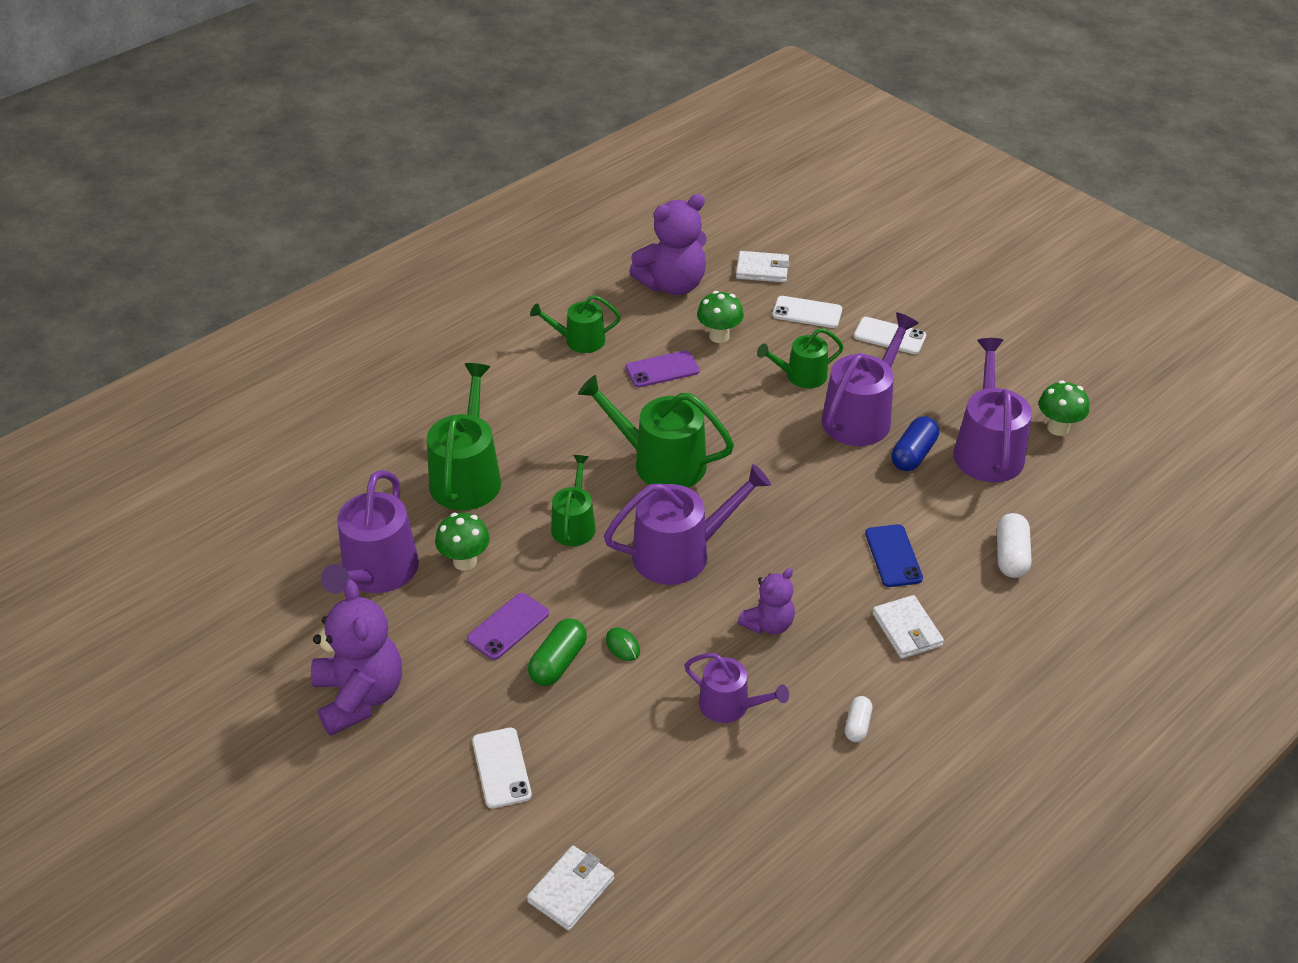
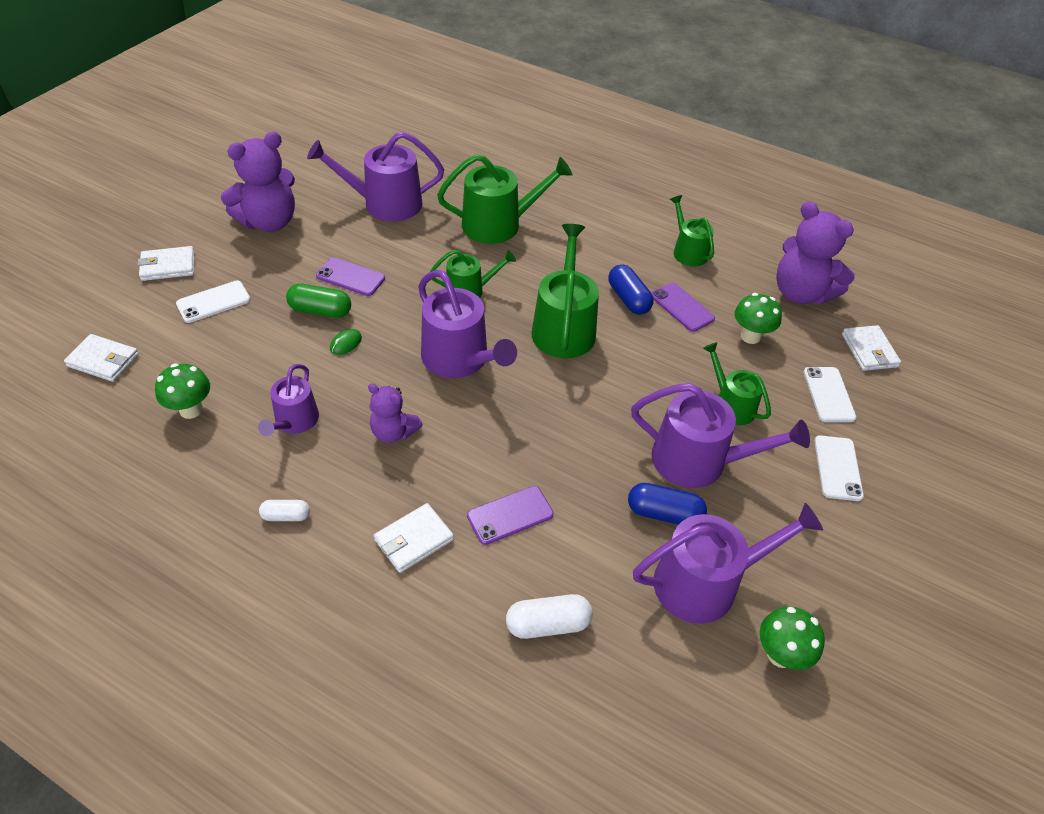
camera: 70 degrees right, 5 degrees up
(407, 815) = (168, 266): none -> white wallet
(465, 561) = (410, 242): green mushroom -> green mushroom (191, 410)
(635, 404) = (628, 299): none -> blue capsule
(893, 556) = (510, 515): blue phone -> purple phone

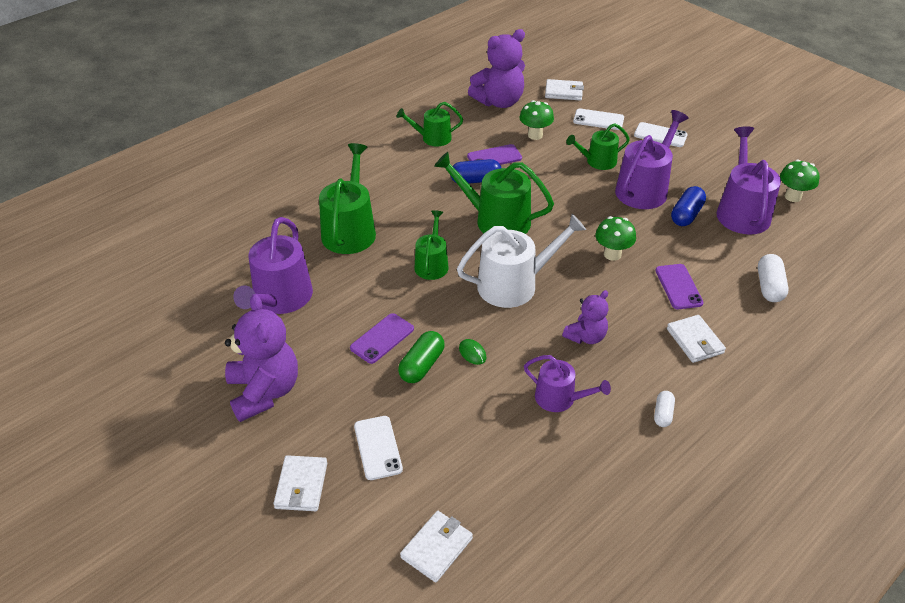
camera: 70 degrees left, 5 degrees down
(191, 410) = (527, 473): green mushroom -> green mushroom (612, 254)
(460, 359) = (514, 285): purple watering can -> white watering can

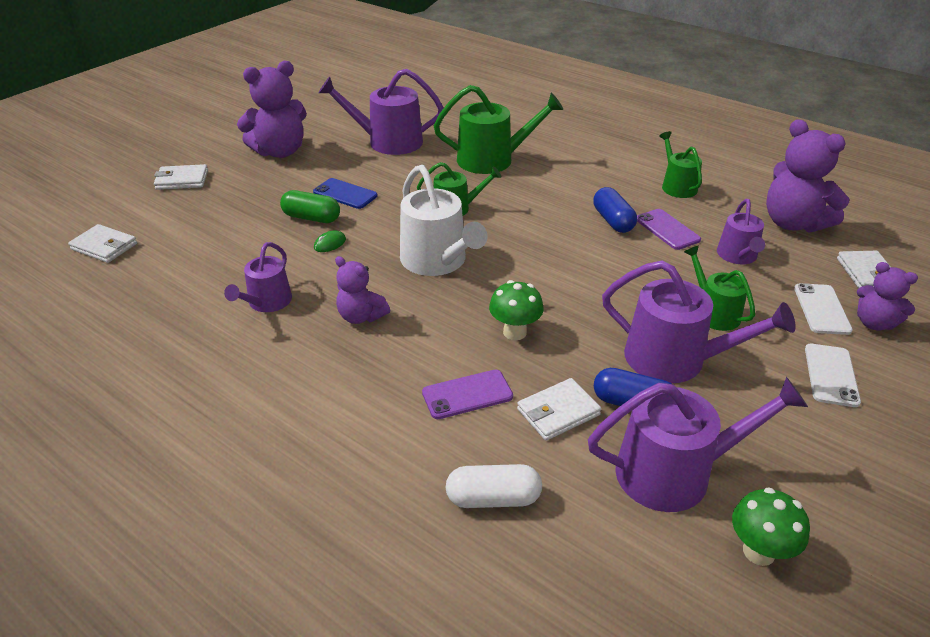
camera: 80 degrees right, 5 degrees down
(378, 447) = (215, 207): white phone -> none
(382, 338) = (345, 194): purple phone -> blue phone
(496, 220) = (545, 240): green watering can -> none
(535, 135) = (738, 256): green mushroom -> purple watering can
(614, 106) = (874, 323): none -> purple teddy bear
(663, 414) = (240, 380): white capsule -> none
(695, 341) = (364, 410): white wallet -> white wallet (558, 412)

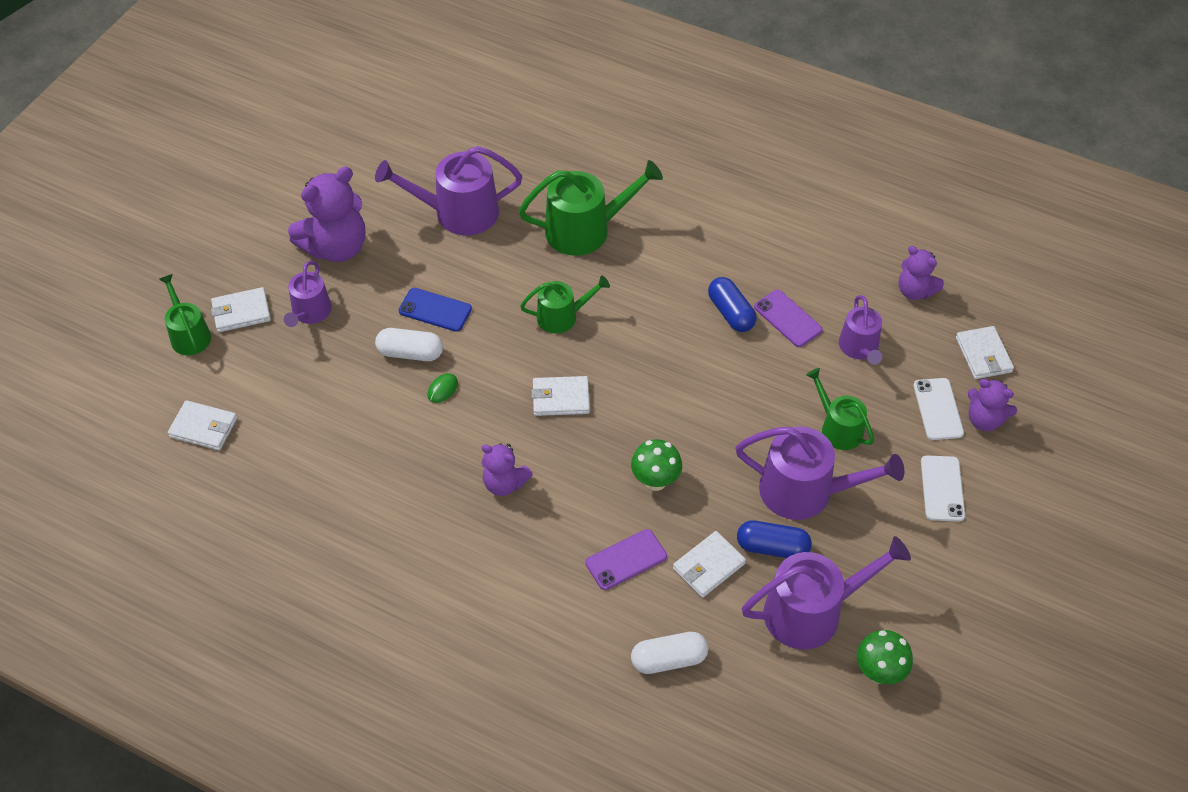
camera: 10 degrees left, 15 degrees up
(267, 302) = (406, 479): purple watering can -> purple watering can (310, 312)
(311, 218) = (410, 353): green capsule -> white capsule
(437, 261) = (561, 398): white watering can -> white wallet
(677, 186) = (794, 247): green watering can -> green watering can (189, 335)
(793, 223) = (915, 291): purple teddy bear -> purple teddy bear, size x0.57

